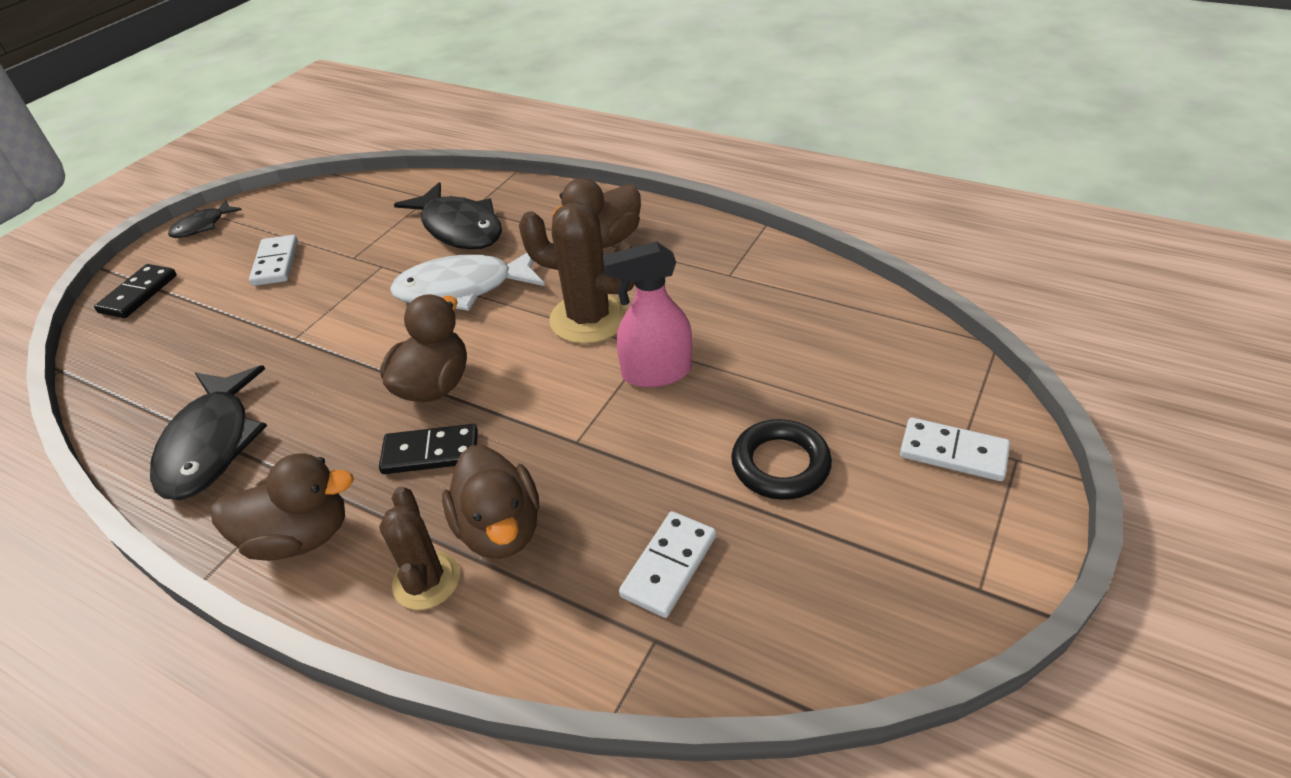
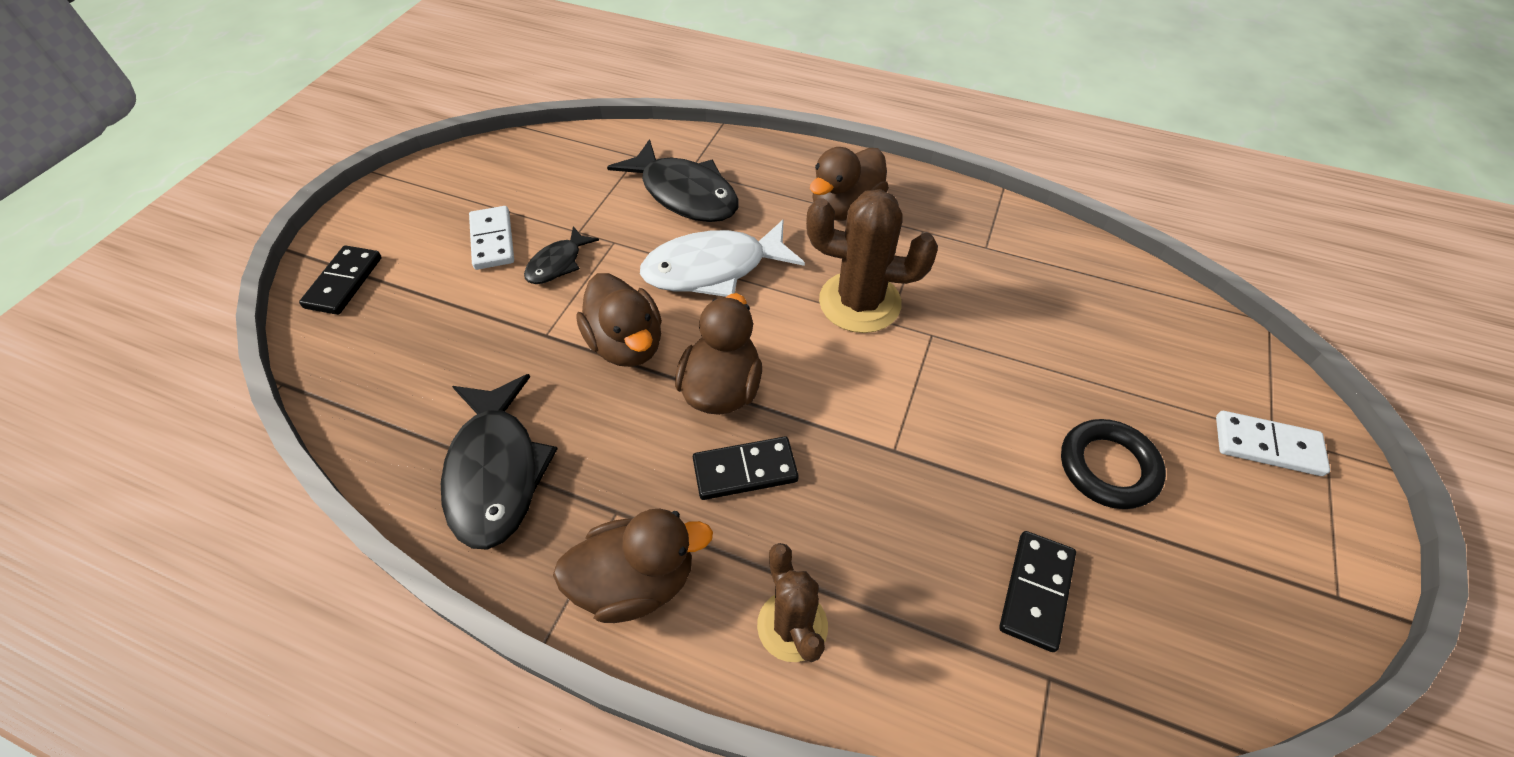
camera: 10 degrees left, 10 degrees up
(202, 226) = (390, 194): black fish -> black fish (558, 263)
(500, 529) = (849, 559): brown duck -> brown duck (626, 344)
(656, 373) = (949, 365): pink spray bottle -> none
(669, 566) = (1036, 591): white domino -> black domino

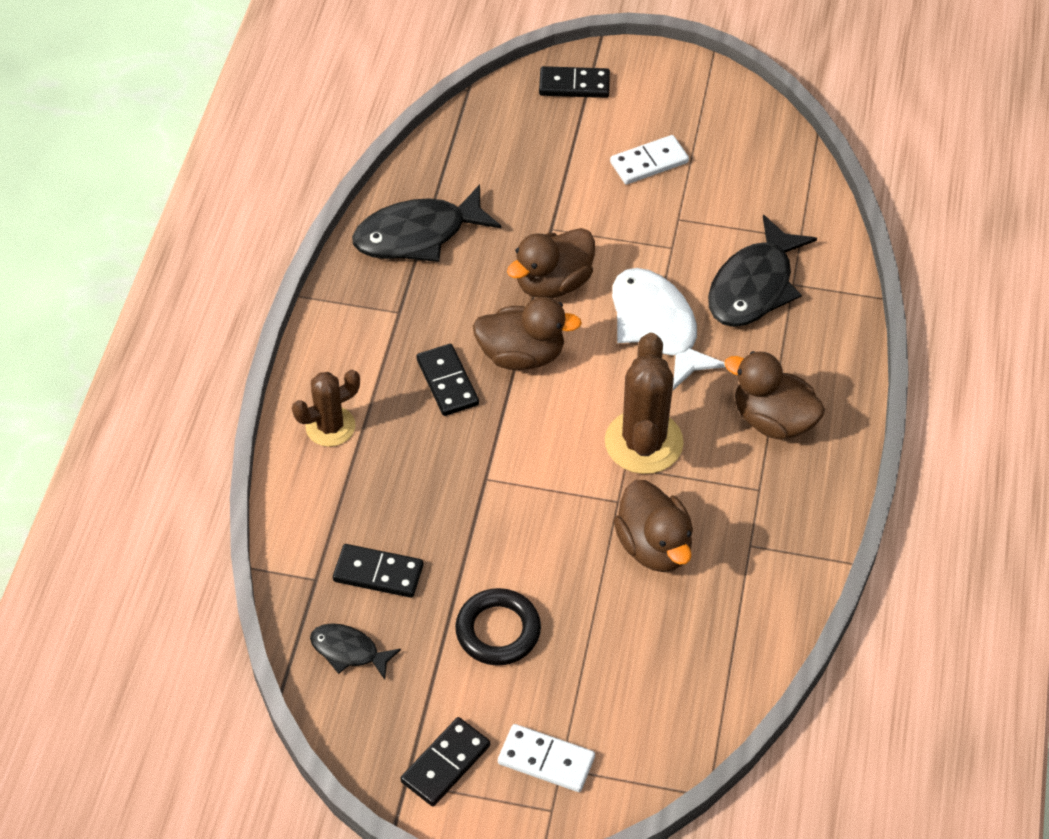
camera: 80 degrees right, 0 degrees up
(558, 263) = (633, 215): black fish -> black fish (349, 651)
(636, 581) = (348, 334): brown duck -> brown duck (654, 546)
(1267, 445) = (546, 760): white domino -> white domino turned 75 degrees counterclockwise
(1300, 548) = (446, 764): none -> black domino

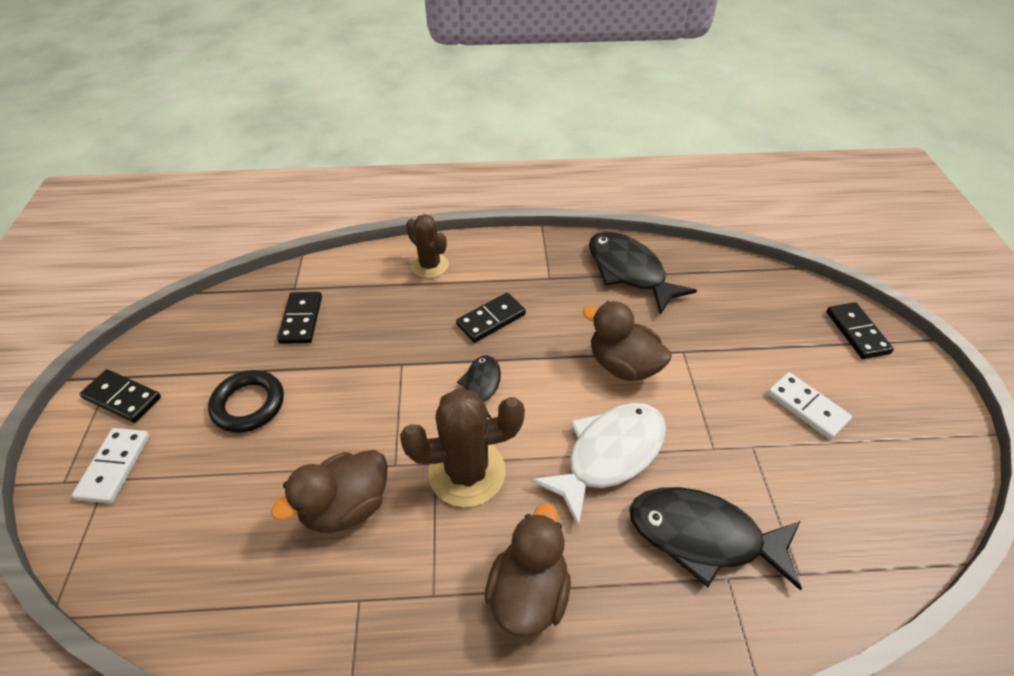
camera: 75 degrees right, 5 degrees down
(349, 651) = (231, 319): black fish -> black fish (481, 385)
(522, 355) = (536, 360): brown duck -> none

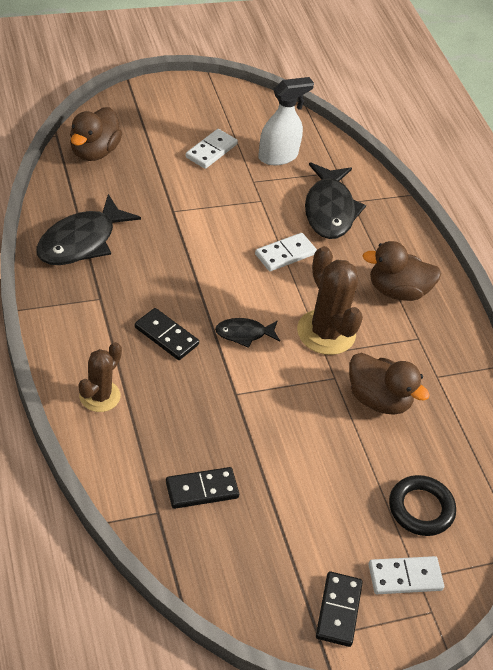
camera: 110 degrees left, 0 degrees up
(248, 404) = (313, 498): black ring -> black ring (421, 509)
(609, 455) = (285, 254): white fish -> white domino
(623, 365) = (197, 246): brown duck -> brown duck (94, 151)
(816, 490) = (278, 156): none -> white spray bottle
(857, 332) = (129, 114): black domino -> none

